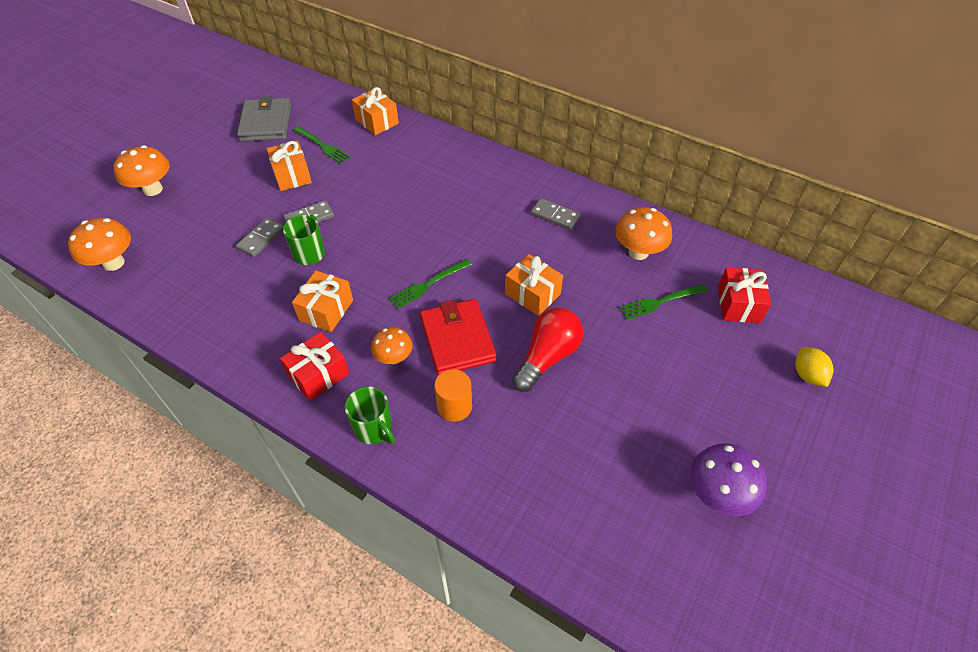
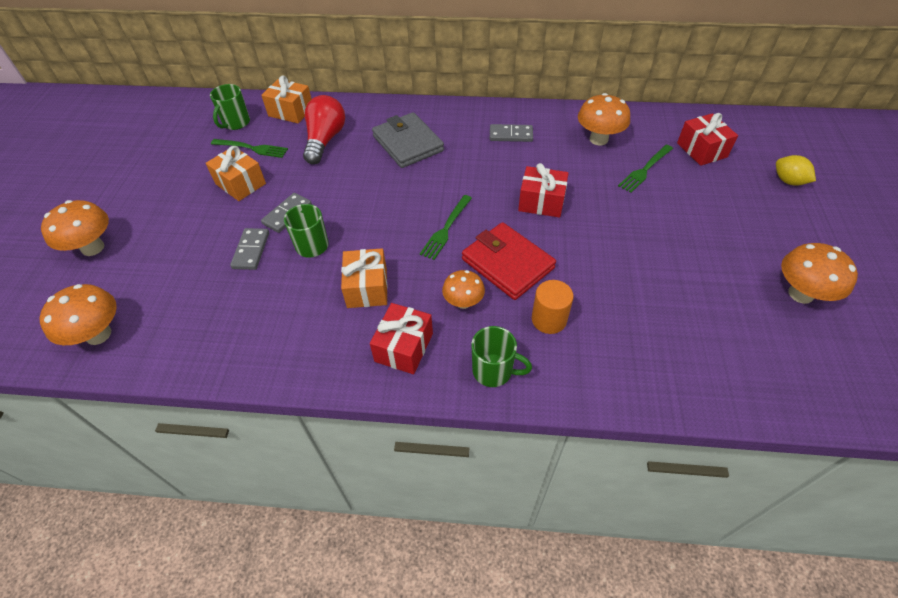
camera: 25 degrees left, 0 degrees up
(266, 123) = (177, 147): grey wallet -> grey wallet (408, 143)
(325, 117) = (236, 123): none -> green mug
(532, 294) = (541, 202): orange gift -> red gift
(547, 357) = (593, 246): red light bulb -> red light bulb (325, 140)
(717, 494) = (800, 294): purple mushroom -> orange mushroom

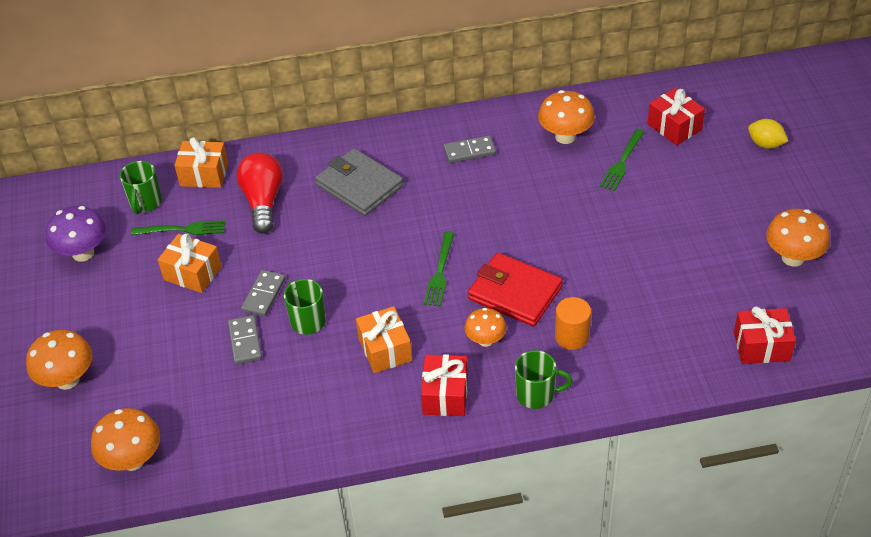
camera: 15 degrees left, 5 degrees down
(168, 150) = (83, 253): none -> purple mushroom
(541, 202) = (527, 221): red gift -> red gift (761, 346)

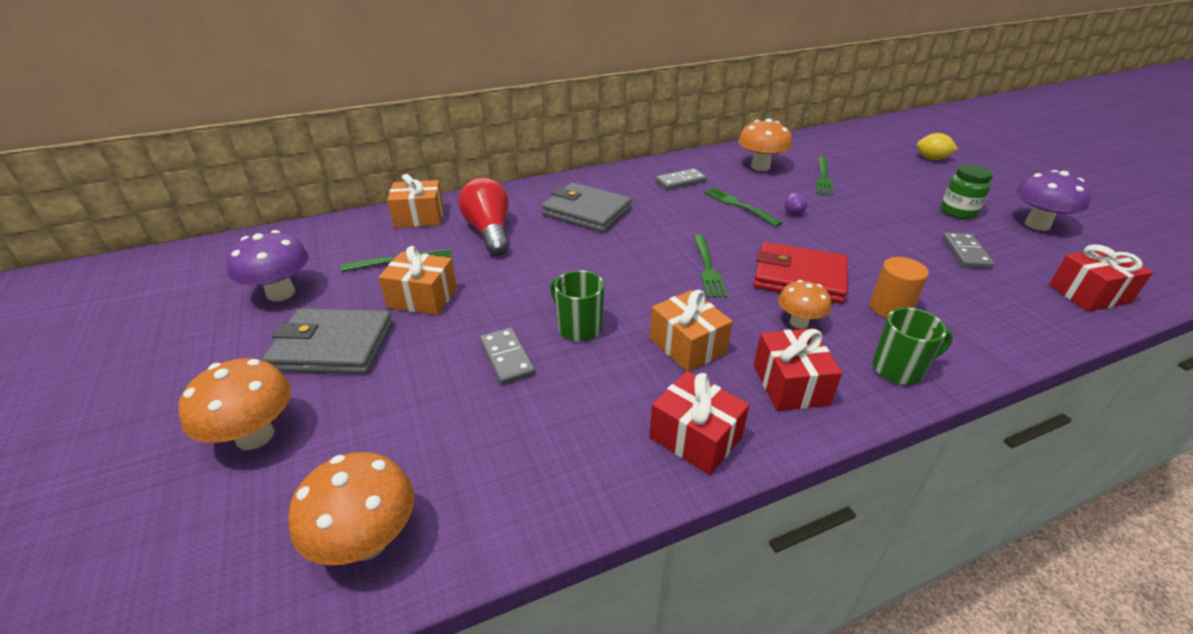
camera: 15 degrees left, 10 degrees down
(121, 312) = (333, 346): none -> grey wallet
(145, 203) = (356, 244): green mug -> none
(264, 295) = (516, 309): grey domino -> grey domino (966, 253)
(510, 194) = (738, 205): none -> green fork
(560, 208) = (793, 211): none -> purple light bulb
(674, 127) = (847, 155): red gift -> red gift (695, 437)
(726, 230) = (958, 212): none -> green jar
(793, 258) = (1037, 225): orange mushroom -> purple mushroom

